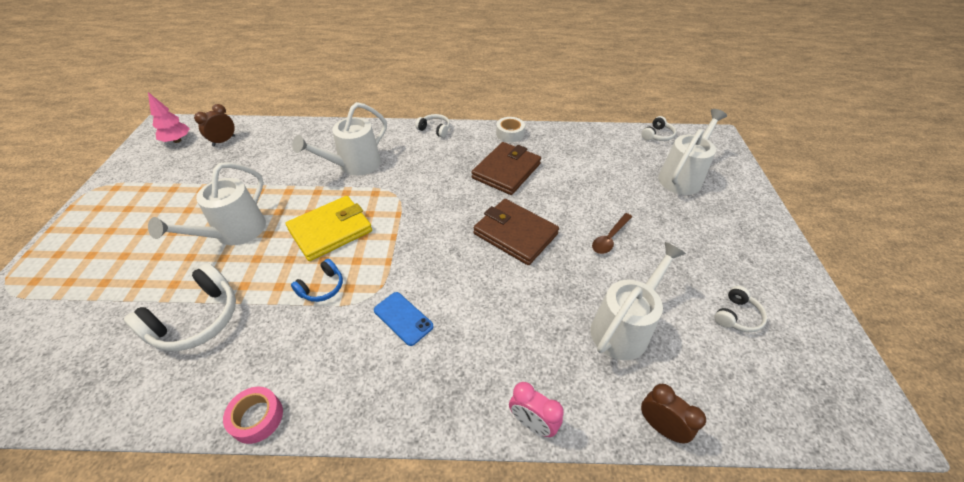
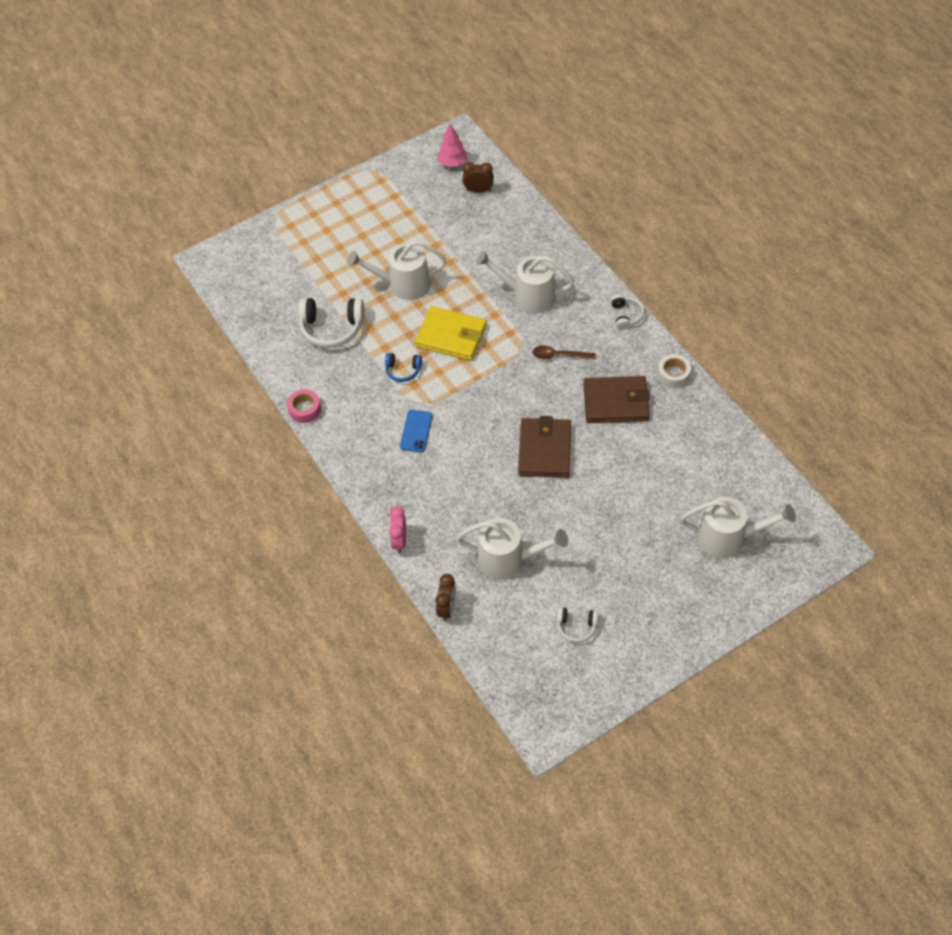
camera: 60 degrees right, 10 degrees up
(609, 238) = (594, 515): brown spoon -> brown spoon (559, 355)
(657, 135) = (785, 494): white headphones -> none

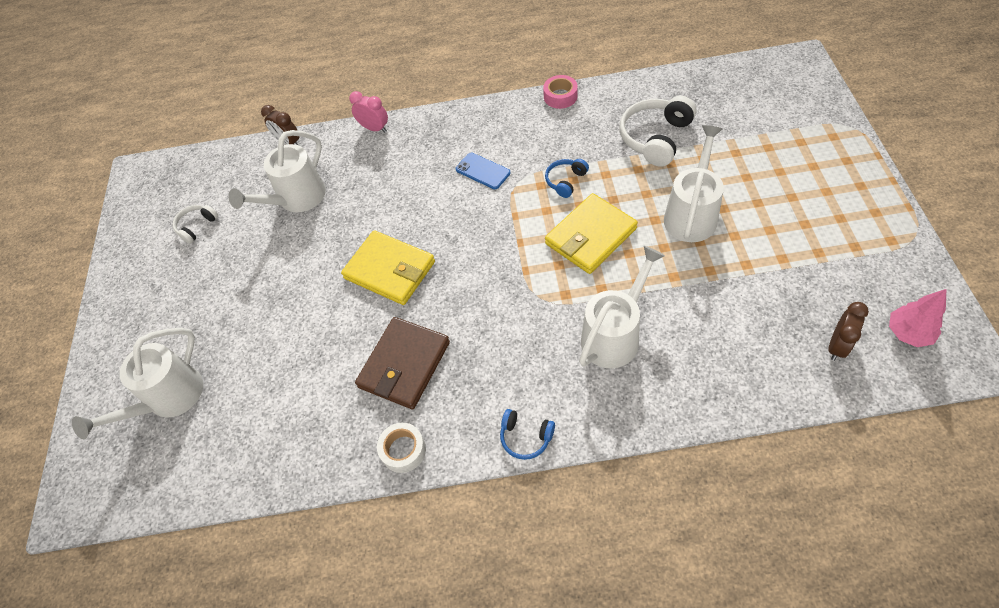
camera: 120 degrees right, 0 degrees up
(545, 450) = (389, 270): brown wallet -> yellow wallet
(559, 355) = (504, 332): brown spoon -> none
(626, 315) = (525, 437): white headphones -> blue headphones

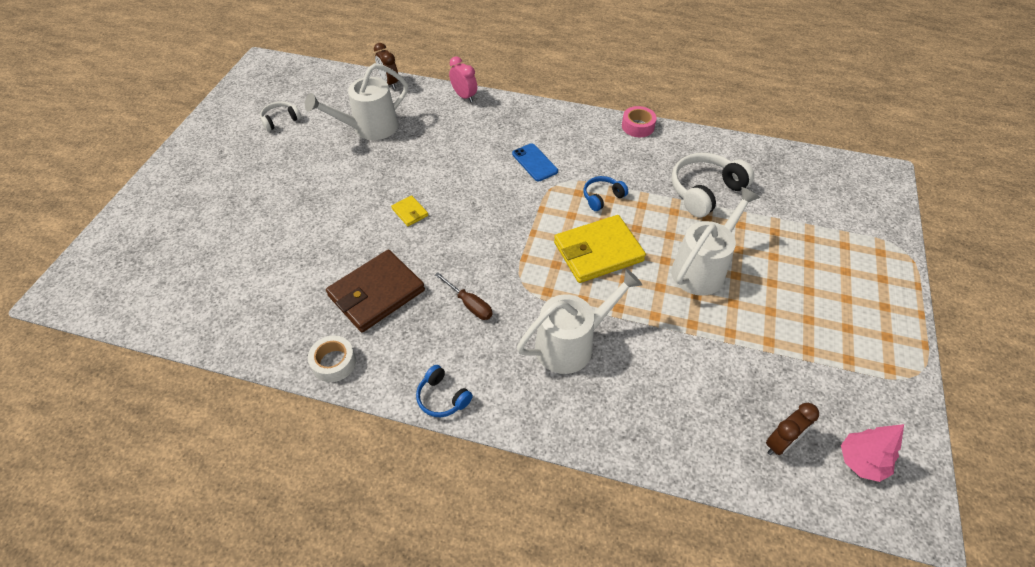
camera: 15 degrees right, 5 degrees down
(168, 399) = (179, 242): white watering can -> none
(389, 270) = (410, 212): yellow wallet -> yellow wallet, size x0.44
(500, 337) = (469, 304): none -> brown screwdriver

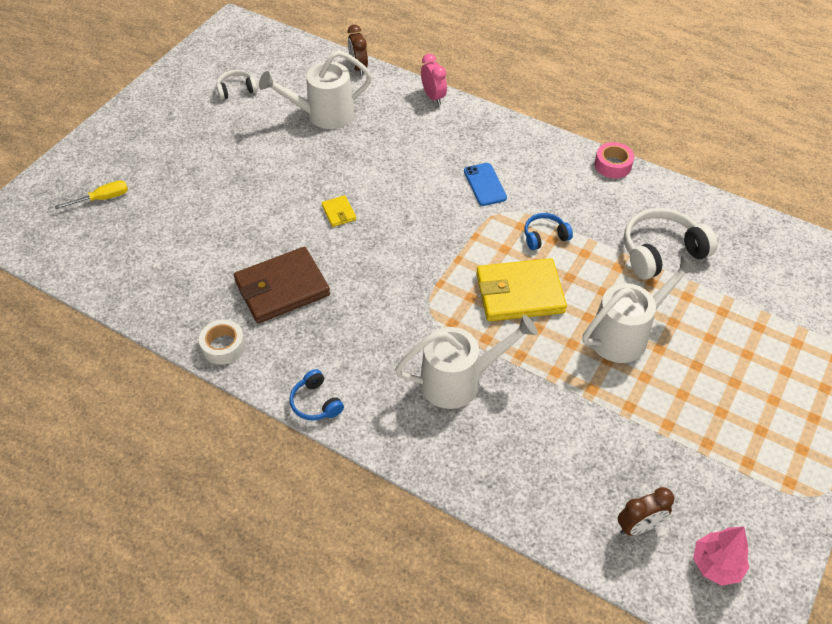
camera: 15 degrees right, 0 degrees up
(171, 244) = (102, 198): none -> yellow screwdriver
(469, 304) = (370, 319): brown screwdriver -> none

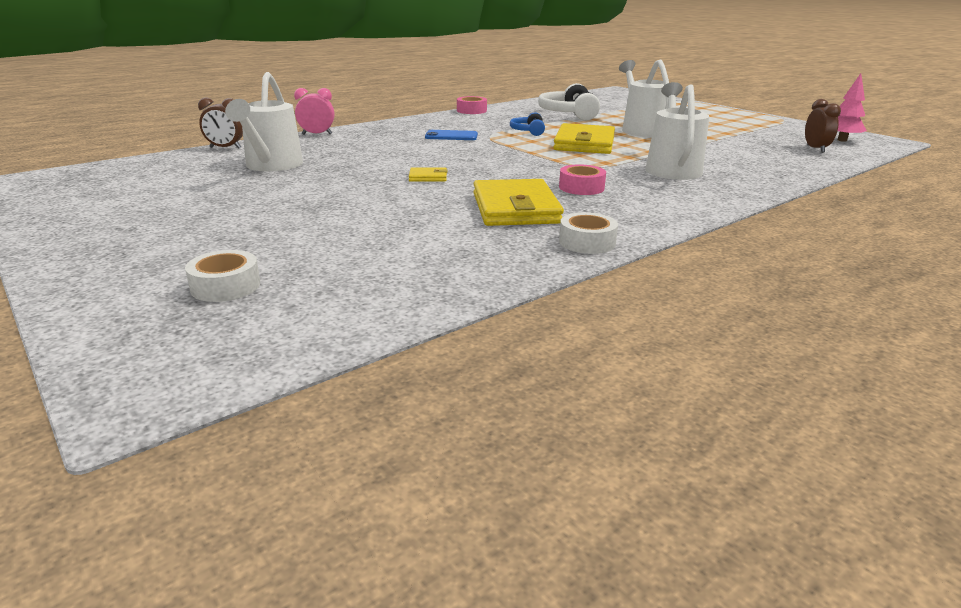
camera: 70 degrees left, 25 degrees down
(102, 198) = (225, 286): yellow screwdriver -> white tape
(236, 90) = (151, 192): white headphones -> none
(282, 288) = (515, 208): brown wallet -> yellow wallet
(315, 403) = (685, 213): blue headphones -> none
(357, 319) = (581, 187): none -> pink tape

